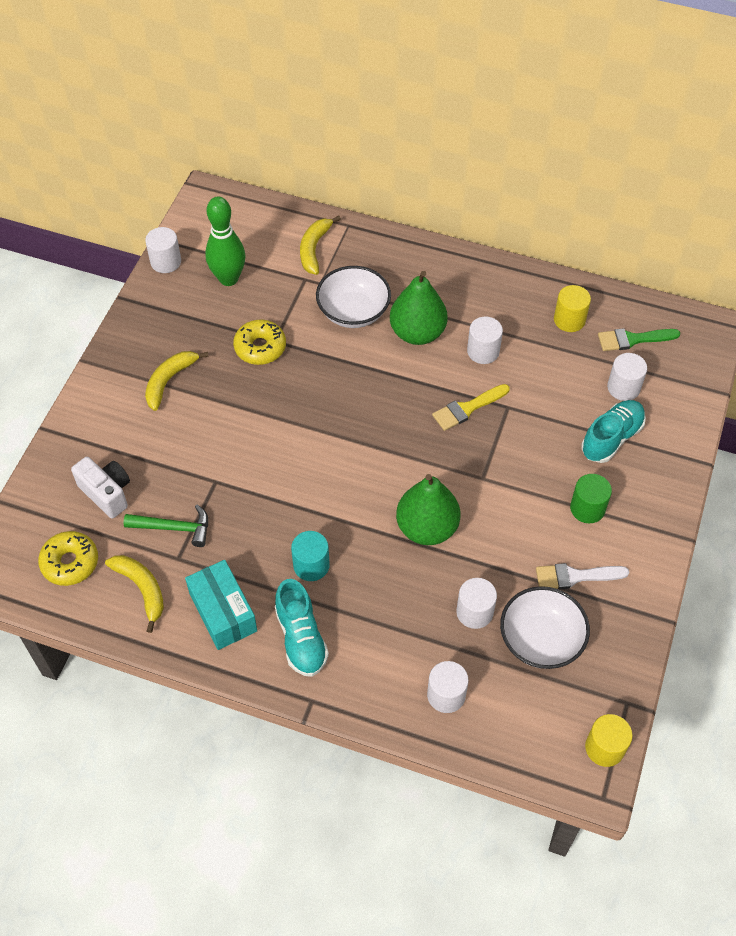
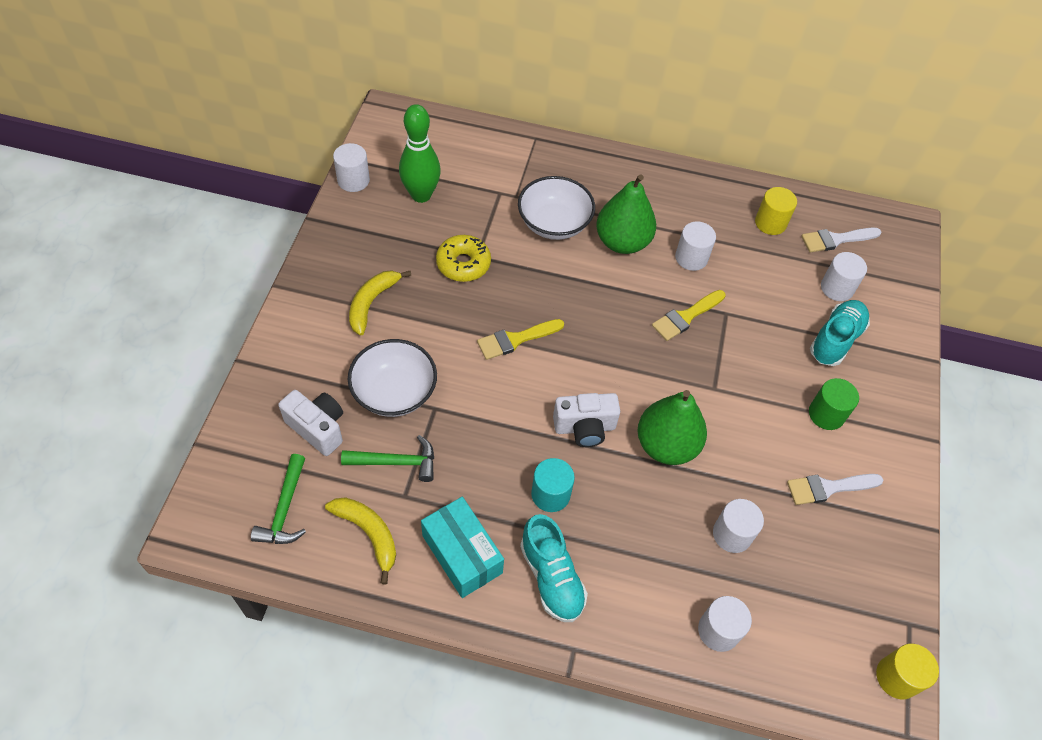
camera: 10 degrees left, 0 degrees up
(70, 562) = (284, 509): yellow donut -> green hammer
(299, 422) = (515, 339): none -> yellow brush
(314, 249) = (504, 162): yellow banana -> none
(352, 507) = (584, 428): none -> white camera
(541, 640) = (806, 560): white bowl -> white bowl (394, 392)
(633, 339) = (836, 239): green brush -> white brush

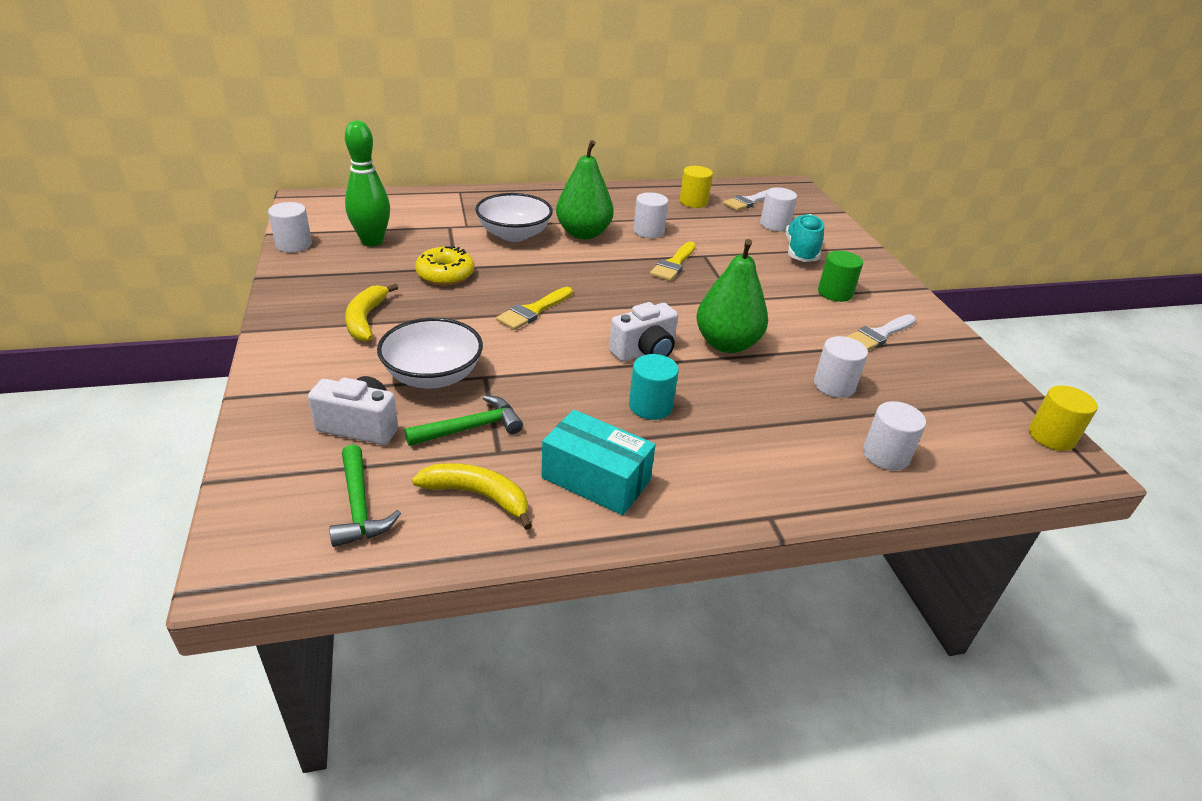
camera: 25 degrees left, 20 degrees down
(551, 577) = (702, 467): turquoise shoe -> none

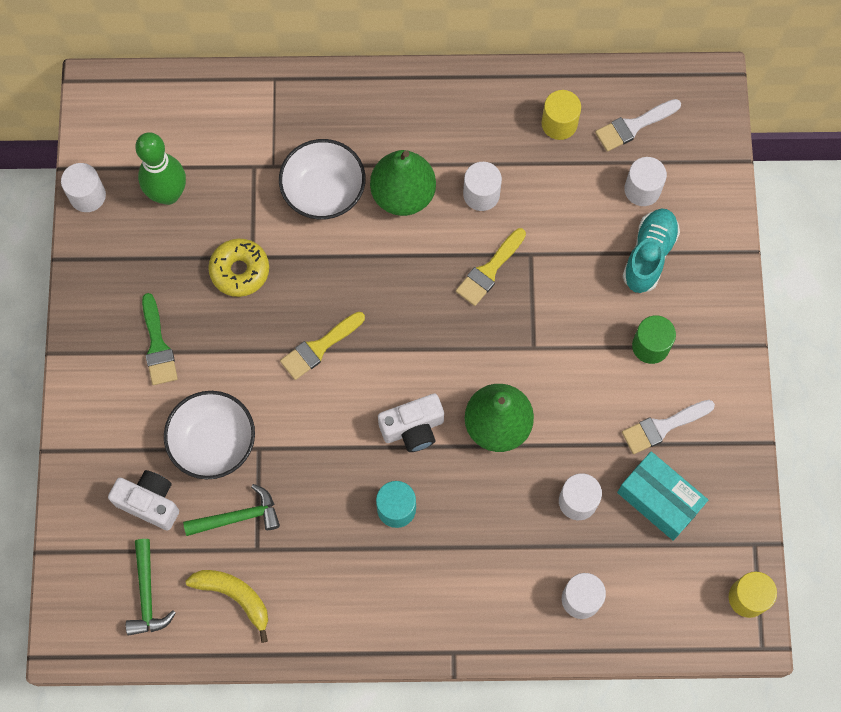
camera: 15 degrees right, 35 degrees up
(365, 319) = (158, 346): yellow banana -> green brush
(596, 479) = (328, 592): turquoise box -> turquoise box (659, 500)

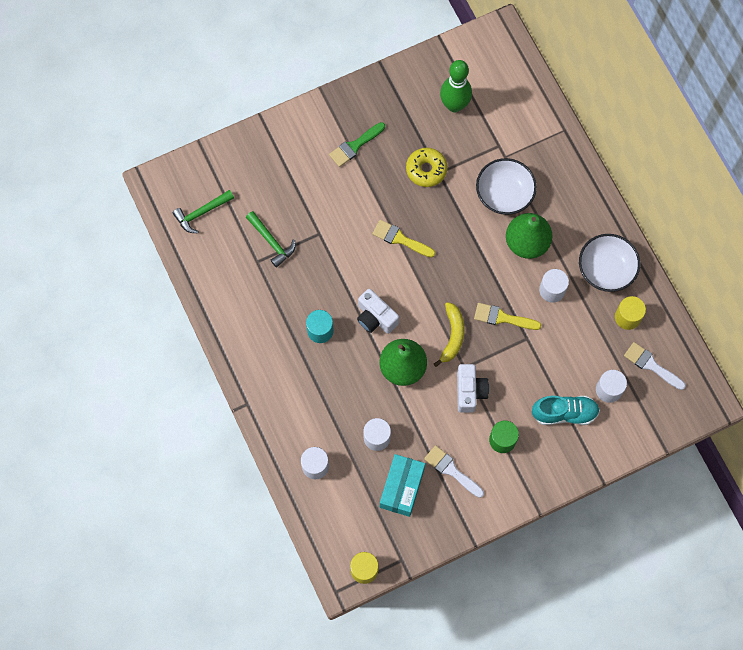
camera: 65 degrees right, 0 degrees up
(87, 195) = (429, 60): white cylinder -> none
(150, 502) = (256, 188): white camera -> white camera (469, 391)
(213, 442) = (310, 206): white bowl -> white bowl (606, 269)
(235, 596) = (223, 262): yellow banana -> yellow banana (452, 336)

